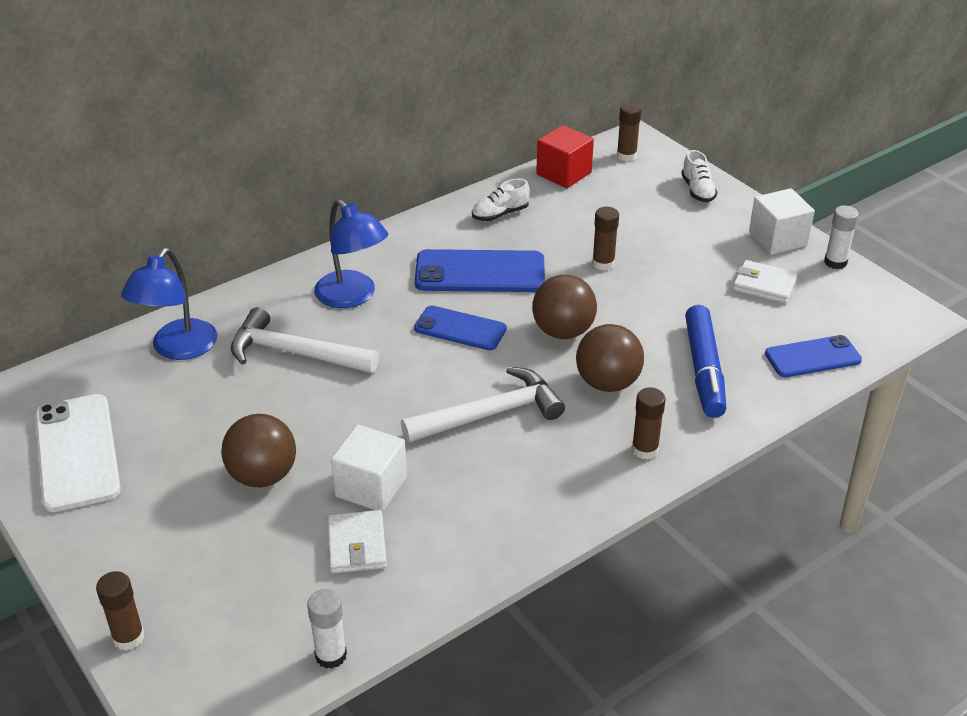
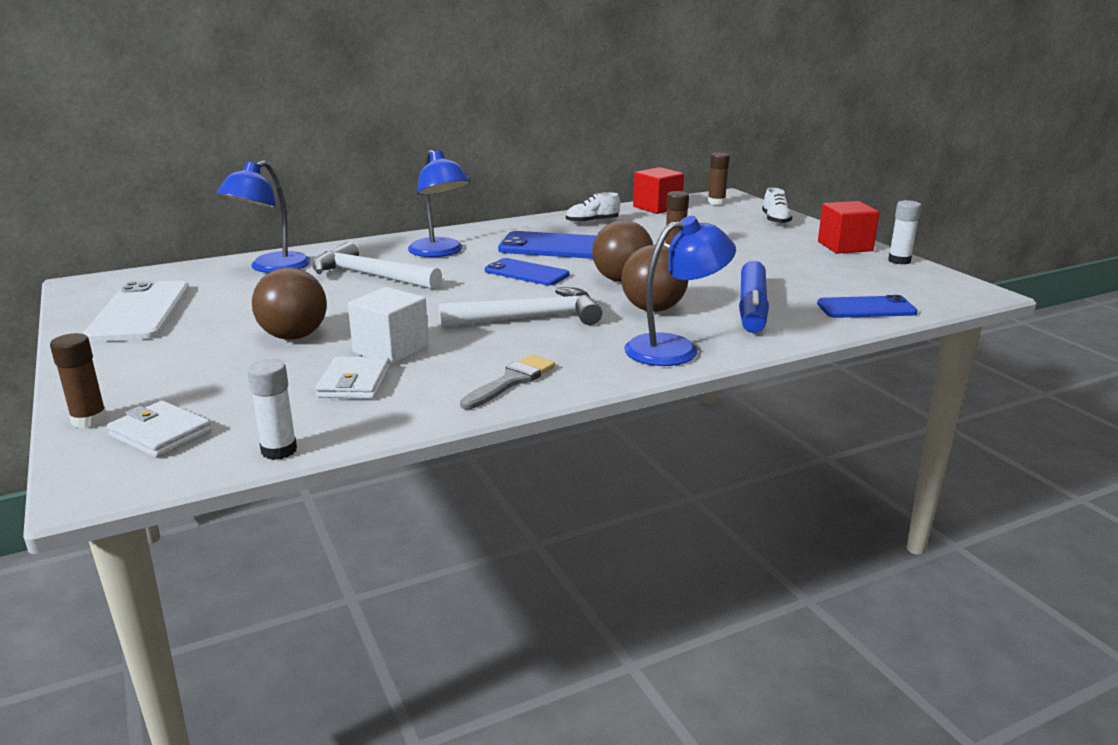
camera: 10 degrees right, 15 degrees down
(505, 523) = (511, 381): none -> grey brush
(645, 450) = (675, 348): brown glue stick -> blue lamp
(764, 285) = (826, 268): white wallet -> white wallet (160, 434)
(777, 239) = (845, 246): white cube -> red cube

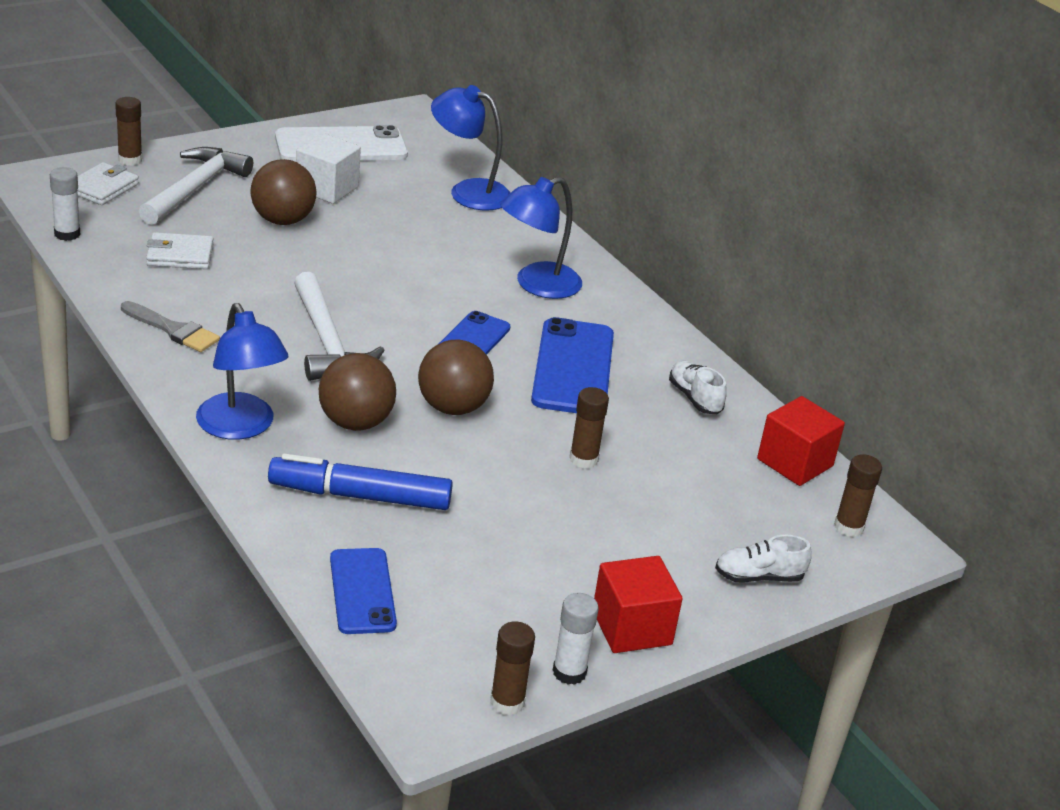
camera: 80 degrees right, 10 degrees up
(371, 276) = (449, 247): white hammer -> white hammer (195, 188)
(391, 350) = (248, 268): white cube -> white cube (327, 188)
(941, 275) = (507, 702): none -> brown glue stick

